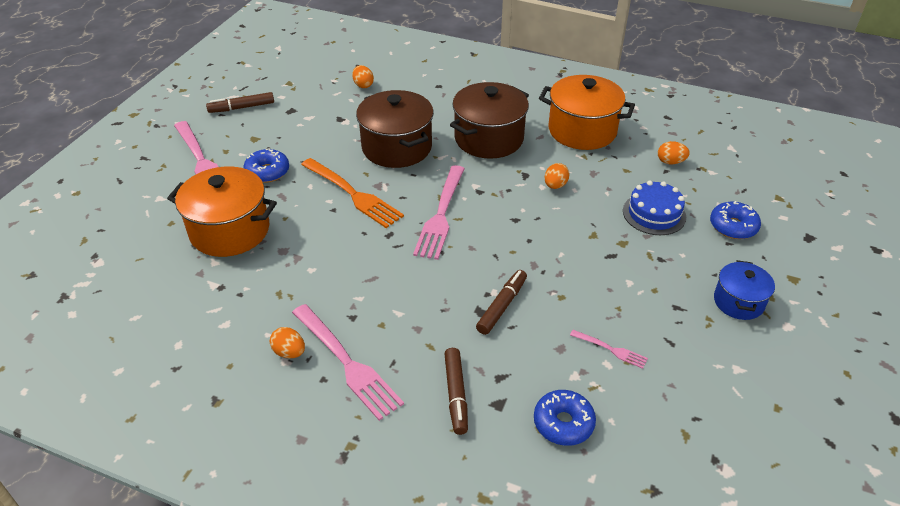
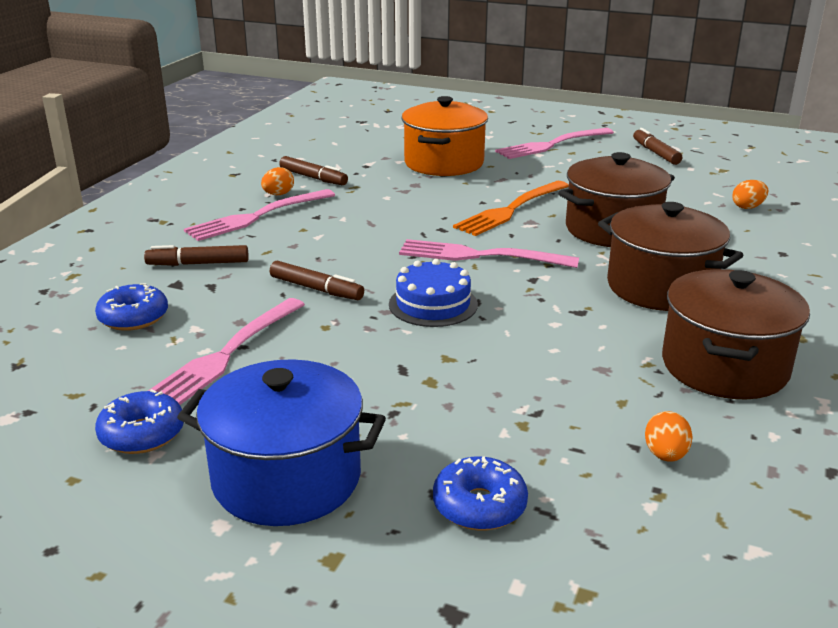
camera: 90 degrees right, 15 degrees down
(246, 327) = (313, 178): none -> brown marker
(267, 172) = (541, 171): blue donut -> blue donut (142, 434)
(555, 185) = (560, 334): orange egg -> none
(582, 130) = (724, 367): orange pot -> brown pot
(611, 349) = (226, 354): pink fork -> pink fork, size x2.07
(654, 214) = (504, 418): blue cake -> blue cake (433, 304)
(738, 302) = (287, 478): blue pot -> blue pot, size x1.74

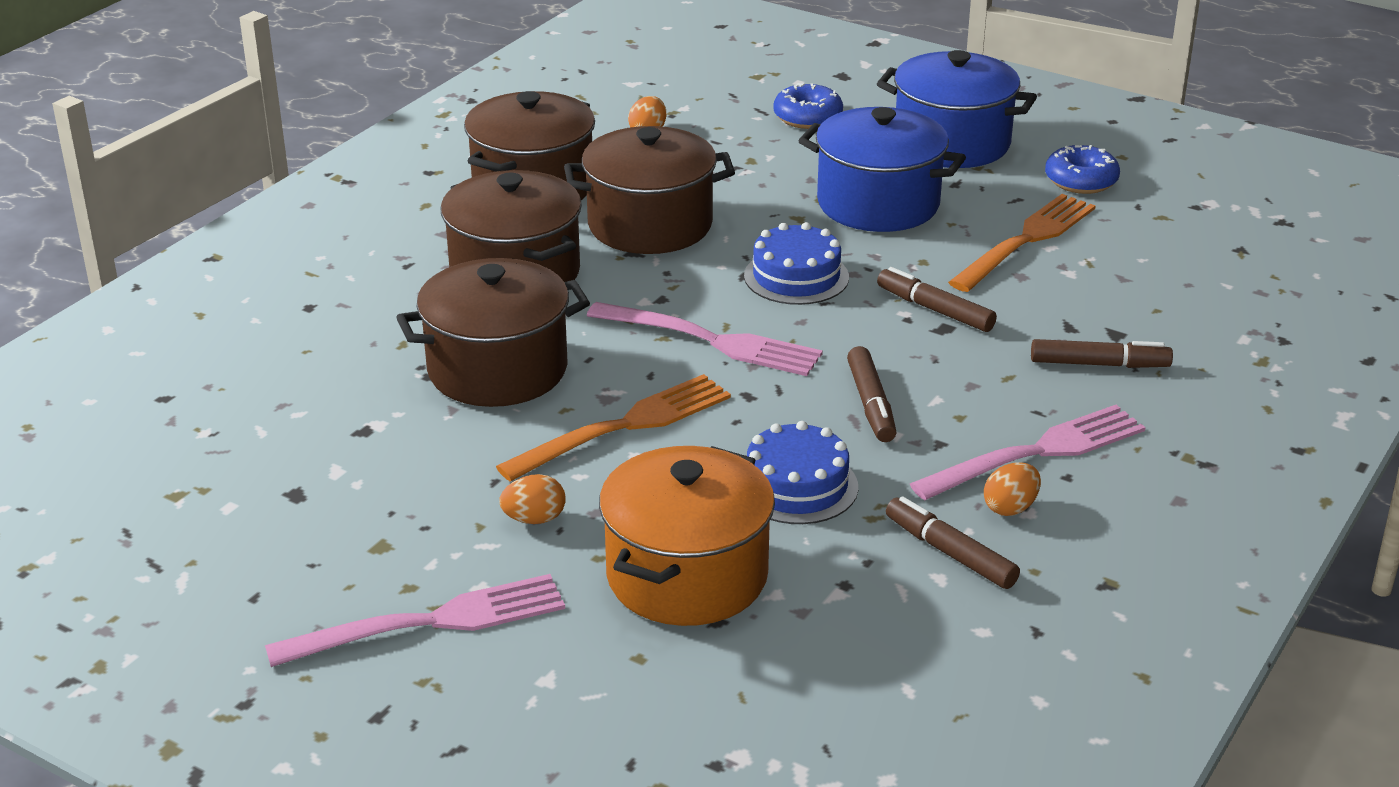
camera: 170 degrees left, 5 degrees up
(133, 317) = (1146, 291): blue donut -> none
(226, 354) = (1026, 241): pink fork -> orange fork
(371, 381) = (878, 204): none -> blue pot
(399, 194) = (796, 486): none -> blue cake
(582, 338) = (650, 225): none -> brown pot
(655, 153) = (243, 565): brown marker -> brown marker (871, 404)
(747, 207) = (250, 395): orange egg -> orange egg (534, 519)

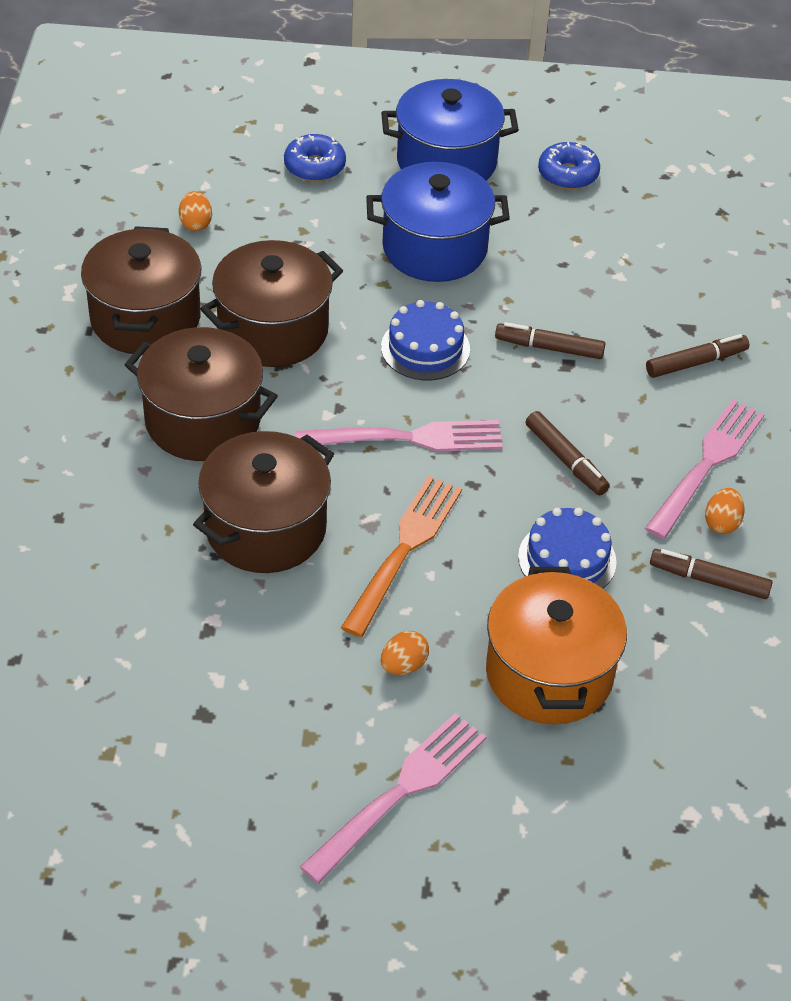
camera: 30 degrees left, 15 degrees up
(1026, 241) = (568, 252): orange fork -> none

